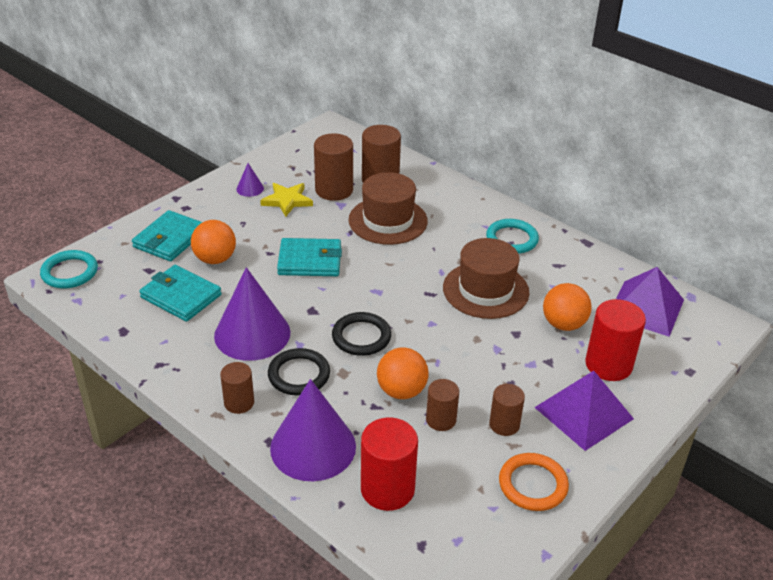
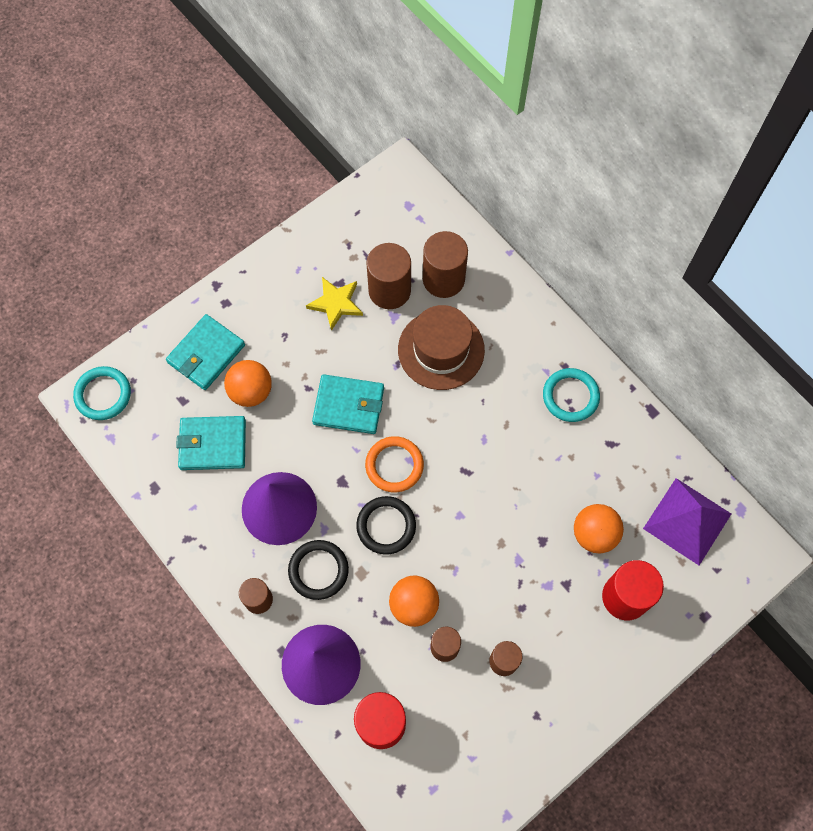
camera: 10 degrees right, 30 degrees up
(181, 296) = (213, 444): turquoise wallet -> turquoise wallet turned 45 degrees counterclockwise
(250, 188) = (297, 277): purple cone -> none
(485, 290) = (525, 473): brown hat -> none
(533, 484) = (513, 737): orange ring -> orange ring (394, 465)
(584, 413) = (583, 657): purple pyramid -> none

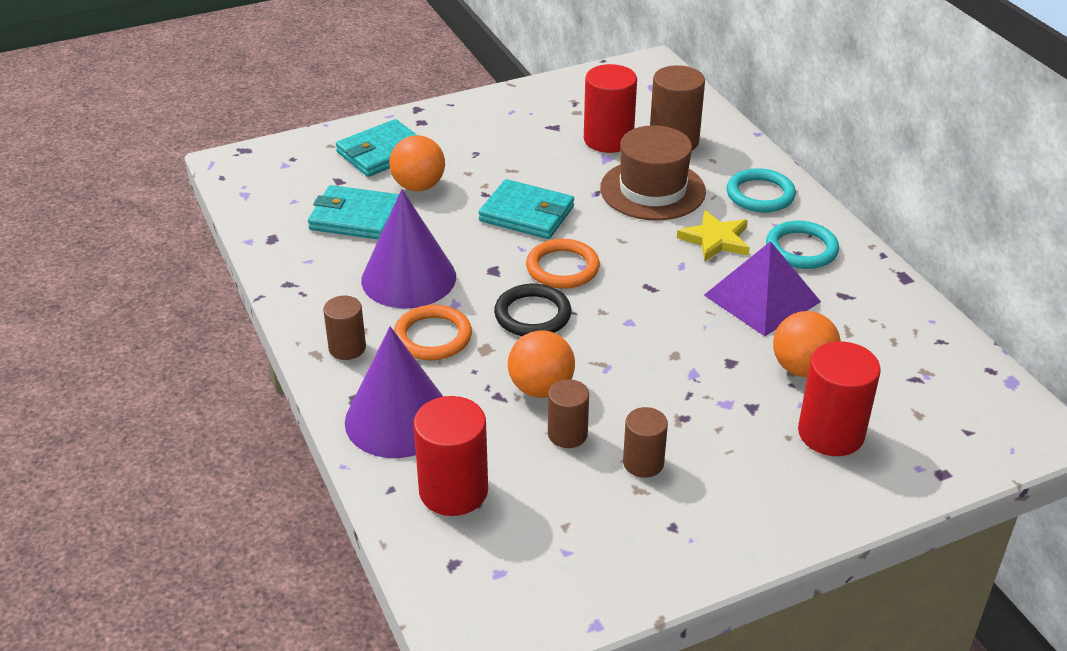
camera: 15 degrees right, 30 degrees down
(103, 394) = (254, 163): turquoise ring -> turquoise ring (760, 194)
(318, 570) = (432, 337): black ring -> orange ring
(336, 303) = (543, 140): yellow star -> yellow star (715, 240)
(389, 290) = (608, 140): brown cylinder -> red cylinder
(687, 521) = (933, 379): purple pyramid -> purple pyramid (761, 298)

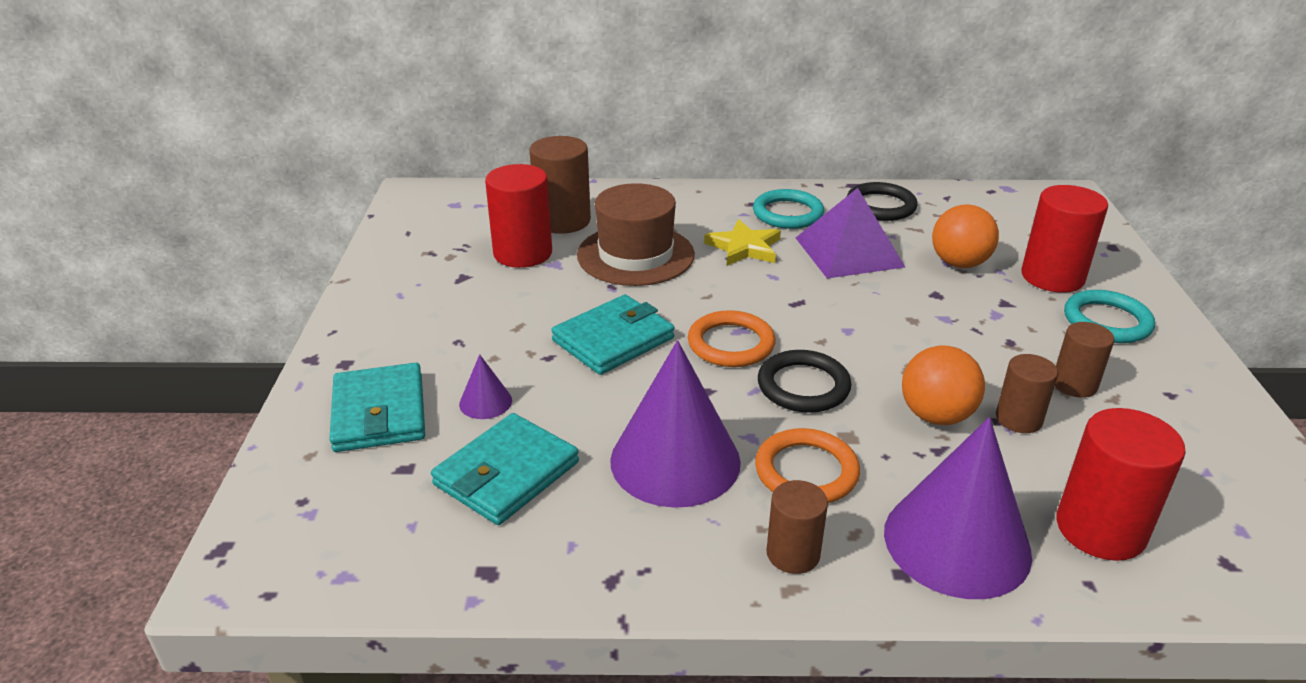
camera: 65 degrees left, 5 degrees down
(418, 186) = (485, 402): orange ball -> purple cone
(760, 194) = (691, 207): turquoise ring -> turquoise ring (1107, 321)
(874, 301) = (880, 206): none -> black ring

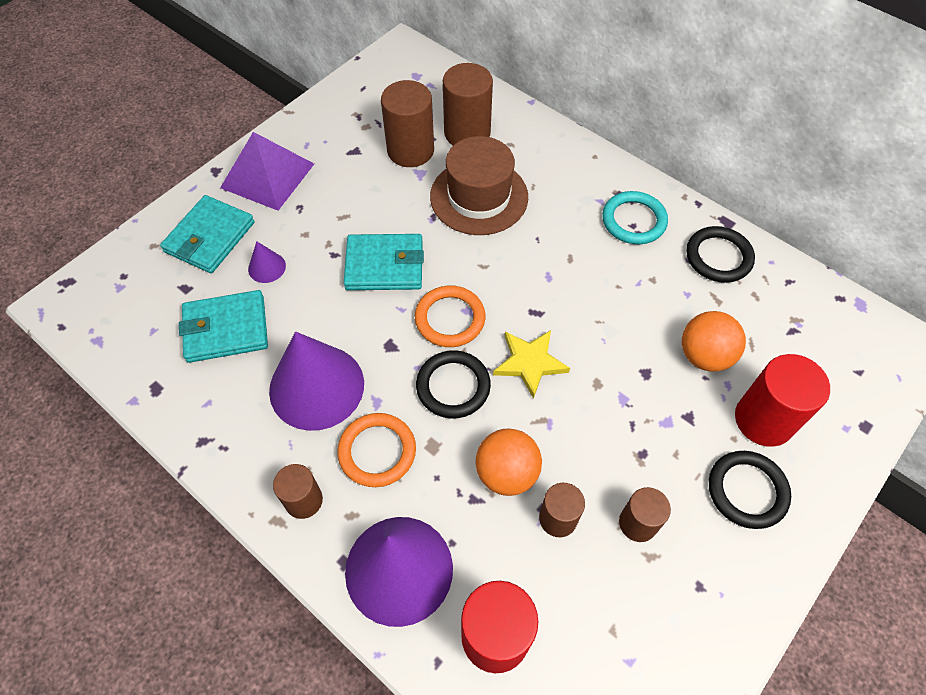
camera: 40 degrees right, 25 degrees up
(523, 253) = (410, 150): red cylinder -> brown cylinder
(744, 247) = (561, 236): yellow star -> yellow star (530, 363)
(849, 252) = (632, 289): purple pyramid -> purple pyramid (267, 175)
(1107, 321) = (747, 491): turquoise ring -> black ring

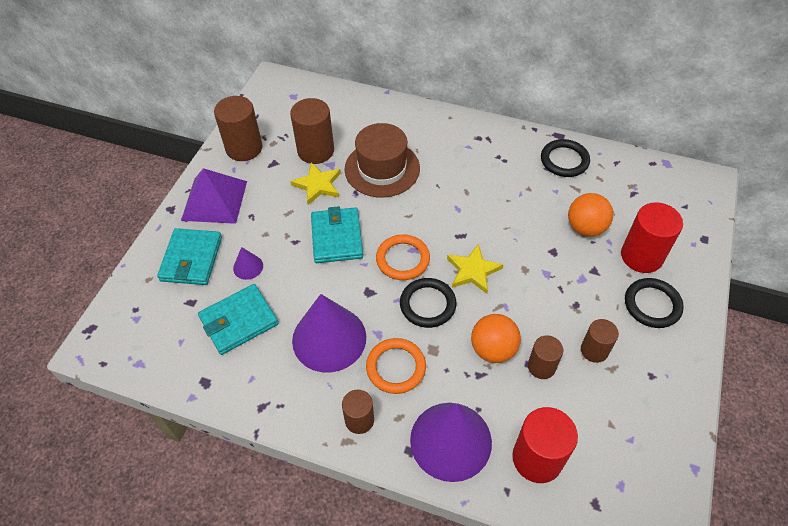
camera: 20 degrees left, 5 degrees down
(384, 265) = (337, 237): turquoise wallet -> turquoise wallet turned 75 degrees counterclockwise
(393, 193) = (318, 185): none -> yellow star
(467, 133) = (351, 127): brown cylinder -> brown cylinder (244, 148)
(633, 220) = (497, 153): turquoise ring -> none

